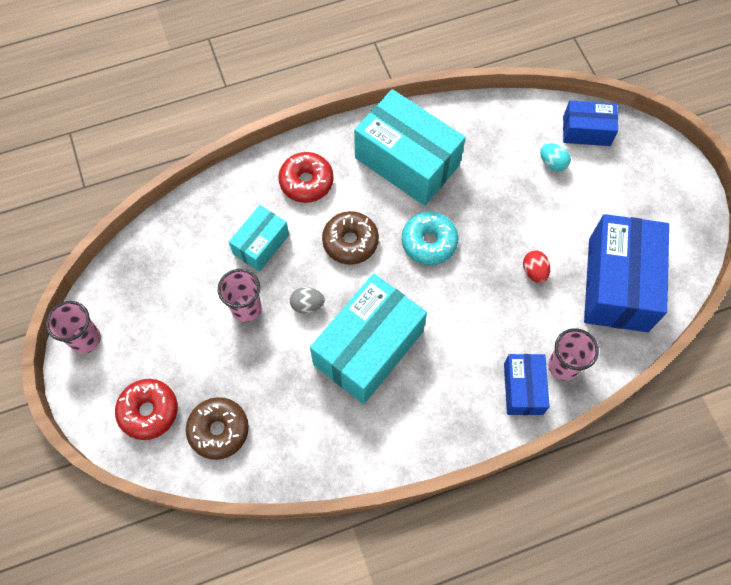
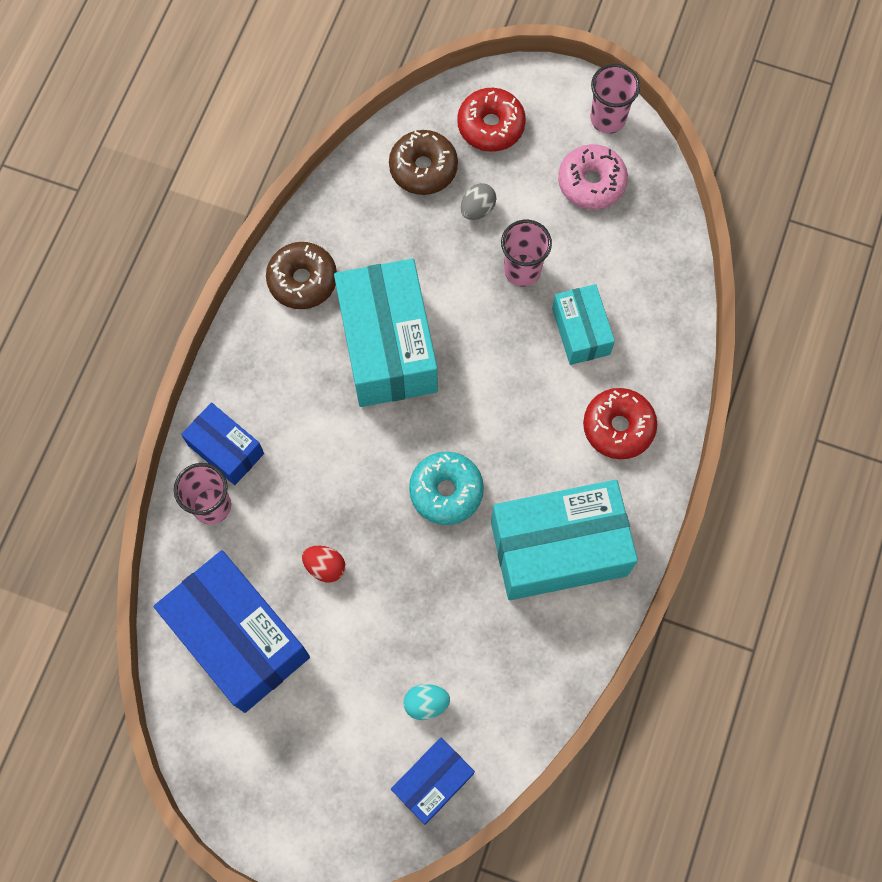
camera: 130 degrees right, 5 degrees up
(146, 314) = (591, 182): none -> pink donut
(307, 305) = (478, 325): grey egg -> grey egg (477, 209)
(350, 242) = (512, 416): brown donut -> brown donut (302, 280)

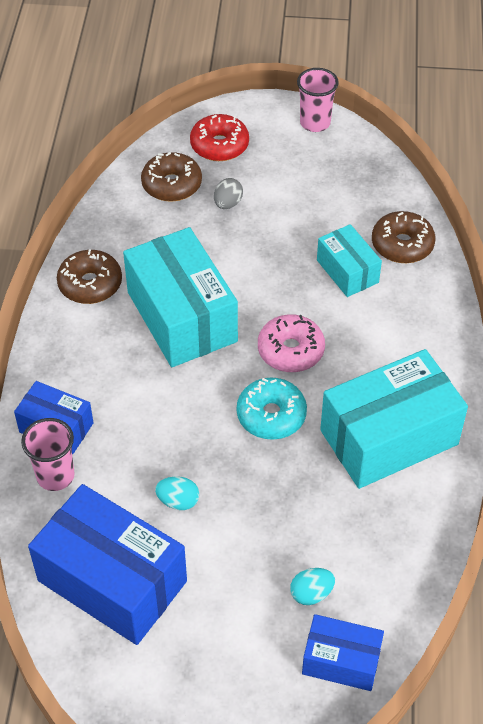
camera: 15 degrees left, 20 degrees down
(325, 566) = (178, 501): red egg -> turquoise egg
(433, 782) = (341, 661): blue box -> blue box turned 75 degrees clockwise
(522, 270) = (281, 238): pink cup -> none
(591, 182) = (317, 167): pink donut -> pink donut (290, 350)
(618, 427) = (406, 333): red donut -> none
(652, 311) = (402, 245): none -> brown donut

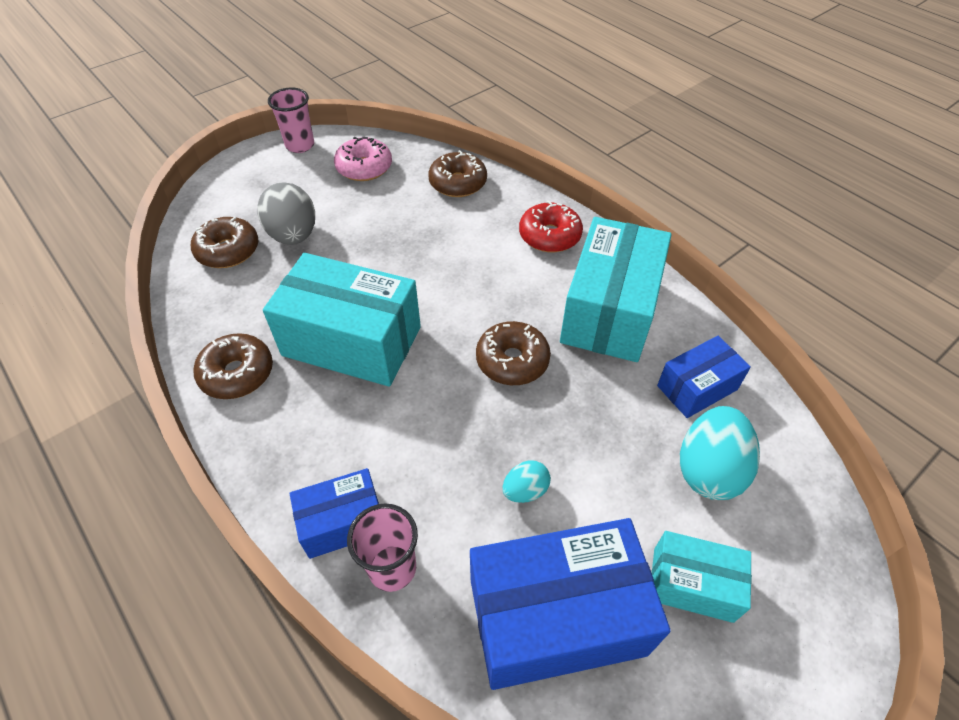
camera: 45 degrees left, 0 degrees up
(219, 145) = (239, 201): red donut -> red donut (549, 236)
(228, 203) = (293, 235): grey egg -> grey egg, size x1.91
(271, 415) = (512, 361): turquoise donut -> brown donut
(290, 350) = (468, 304): pink donut -> pink donut (364, 168)
(311, 593) = (709, 470): turquoise egg -> turquoise egg, size x1.91
(341, 661) = (793, 502): blue box -> blue box (697, 388)
(347, 271) = (441, 223): turquoise box -> turquoise box (692, 584)

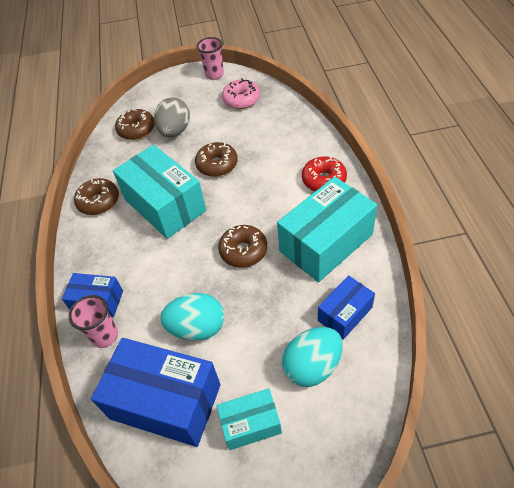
camera: 35 degrees right, 0 degrees up
(458, 183) = (290, 126): brown donut -> brown donut (217, 165)
(525, 490) = (197, 328): turquoise egg -> turquoise egg, size x1.91
(692, 584) = (250, 424): turquoise box -> turquoise box turned 60 degrees counterclockwise
(697, 388) = (345, 314): blue box -> blue box turned 45 degrees counterclockwise

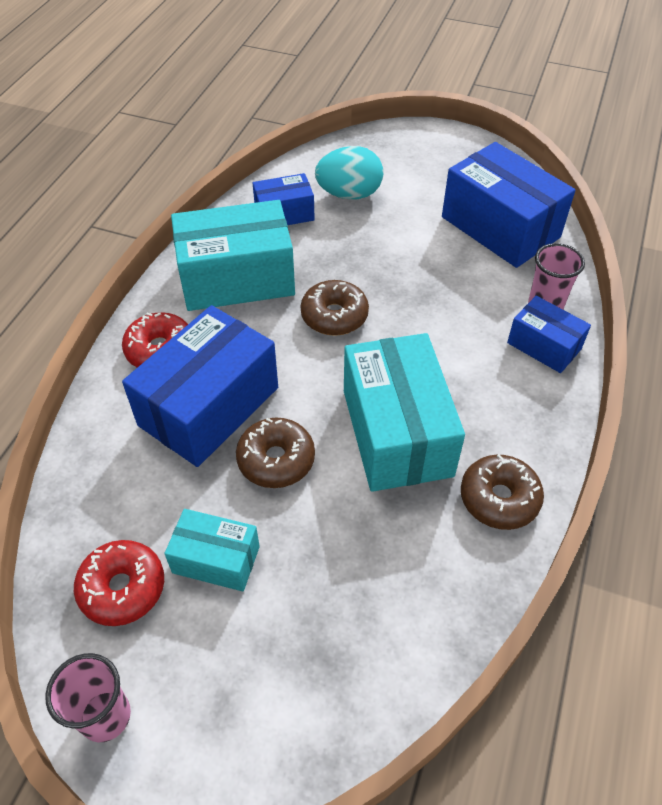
camera: 155 degrees left, 0 degrees up
(136, 130) = (365, 639): brown donut -> none
(175, 131) = (295, 583): grey egg -> none
(197, 328) = (437, 267): turquoise egg -> none
(241, 99) = (122, 588): pink donut -> red donut
(250, 424) = (431, 184): turquoise box -> turquoise box (216, 559)
(270, 169) = (209, 406): none -> blue box

